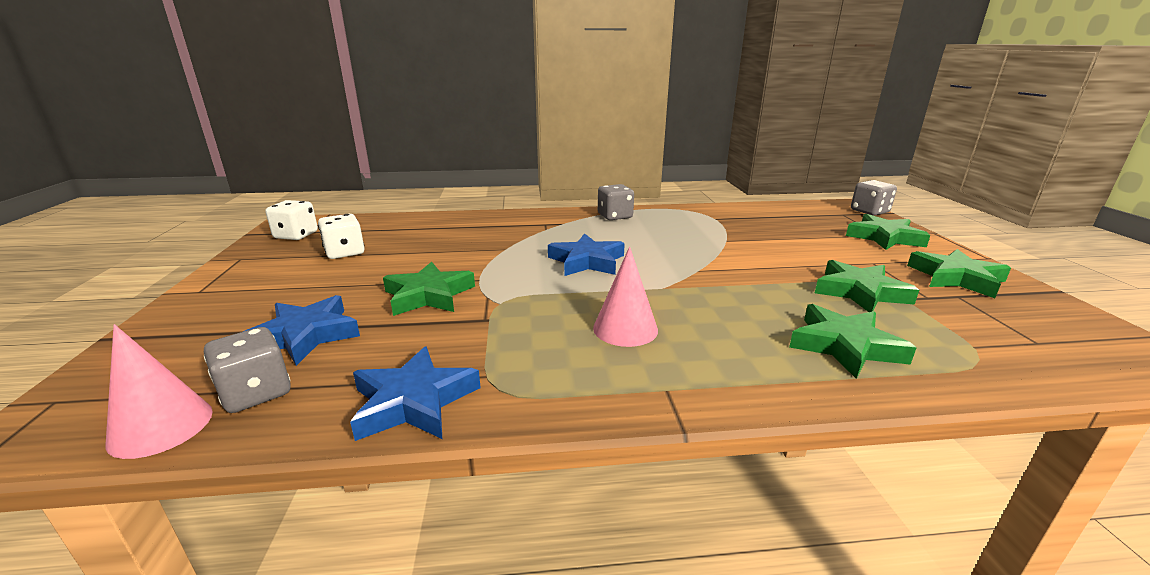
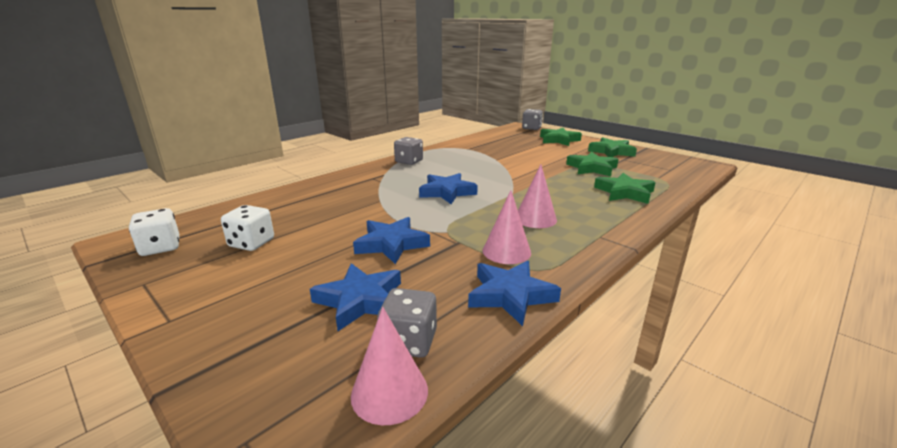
camera: 40 degrees left, 0 degrees up
(428, 295) = (391, 244): green star -> blue star
(511, 352) = (506, 251): none -> pink cone

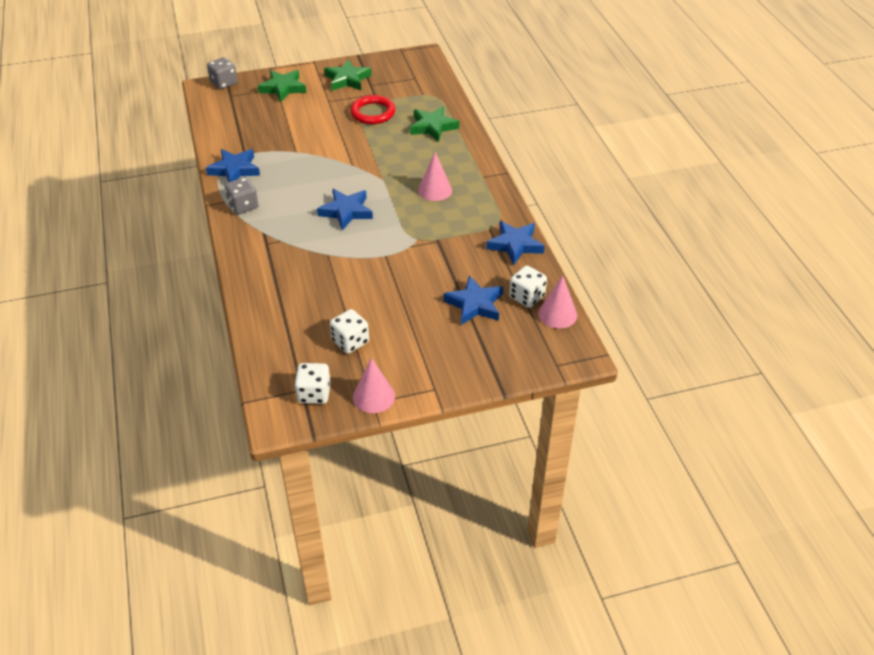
camera: 60 degrees left, 20 degrees up
(391, 244) = (414, 271): blue star -> blue star (234, 170)
(409, 342) = (527, 297): grey dice -> white dice
(506, 251) = (467, 224): pink cone -> pink cone (374, 396)
(592, 168) = (373, 113): green star -> red ring

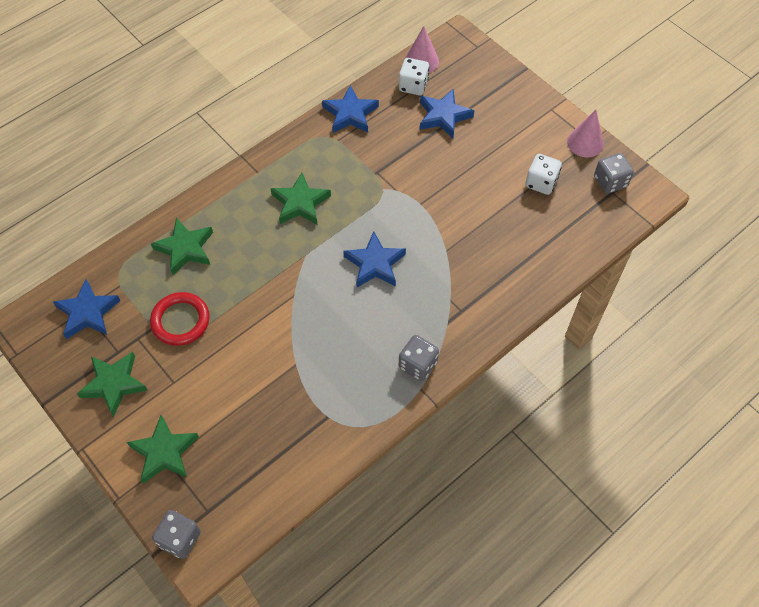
camera: 115 degrees left, 15 degrees up
(234, 170) = (361, 410): blue star -> blue star (88, 312)
(314, 393) = (610, 182): white dice -> grey dice
(435, 190) = (300, 203): pink cone -> green star

